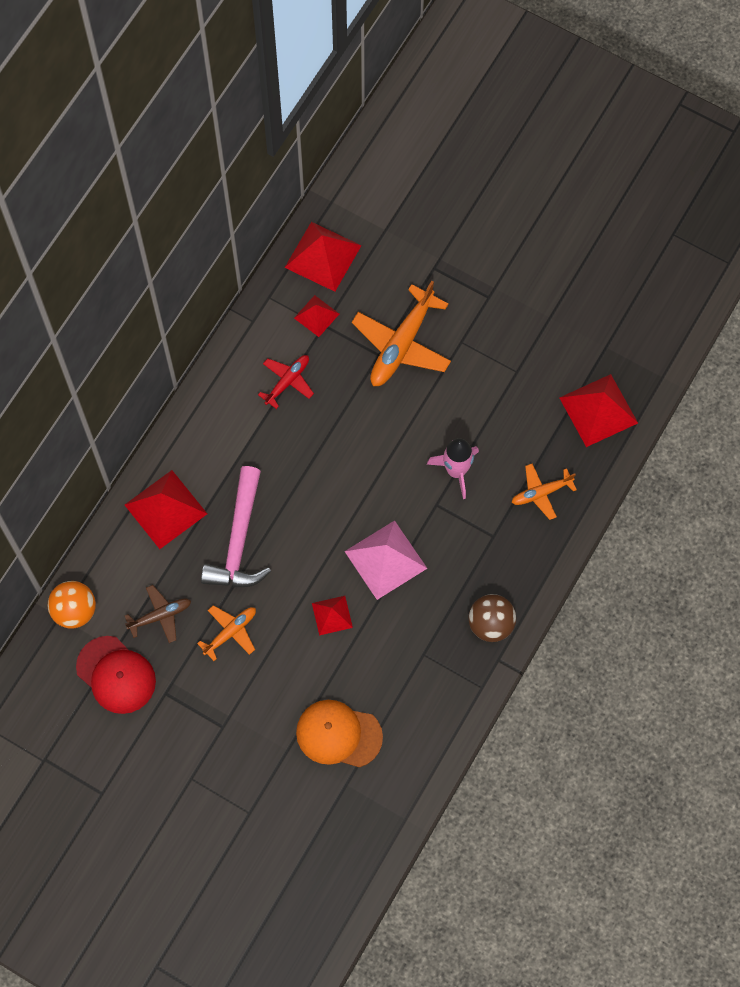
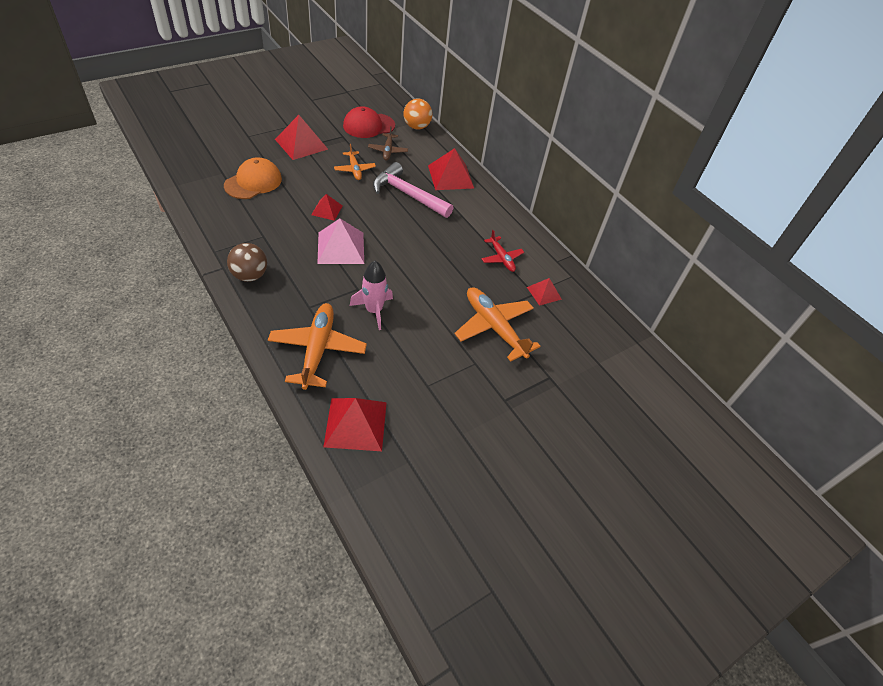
camera: 110 degrees right, 20 degrees down
(323, 256) = (591, 317): red pyramid -> red pyramid (301, 144)
(541, 493) = (317, 350): orange plane -> orange plane, size x1.79

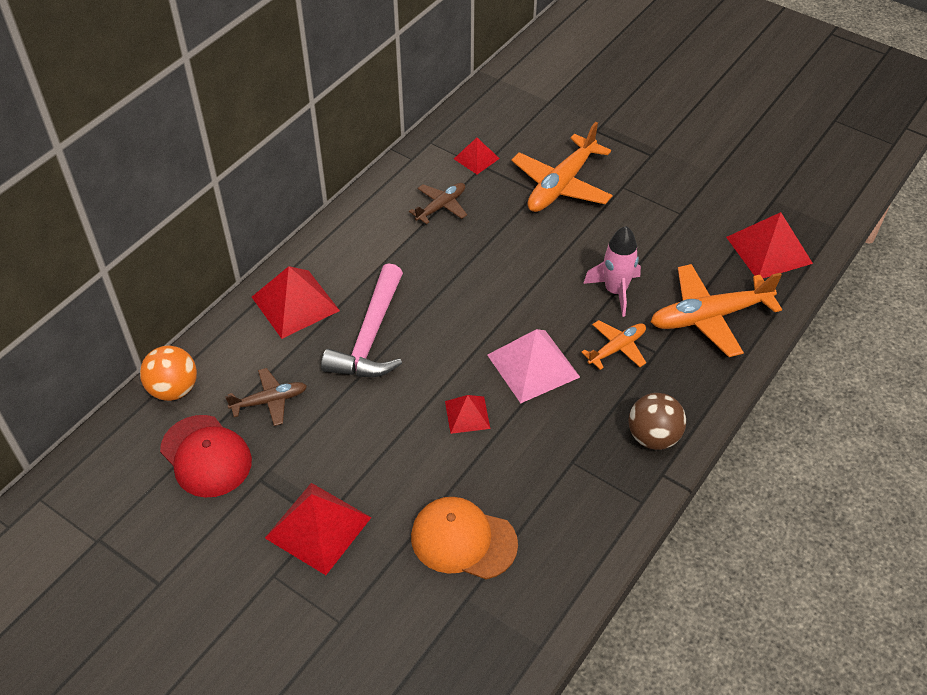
camera: 105 degrees left, 0 degrees up
(354, 169) = (347, 423): orange plane -> orange plane (616, 348)
(501, 258) = (441, 207): red plane -> brown plane

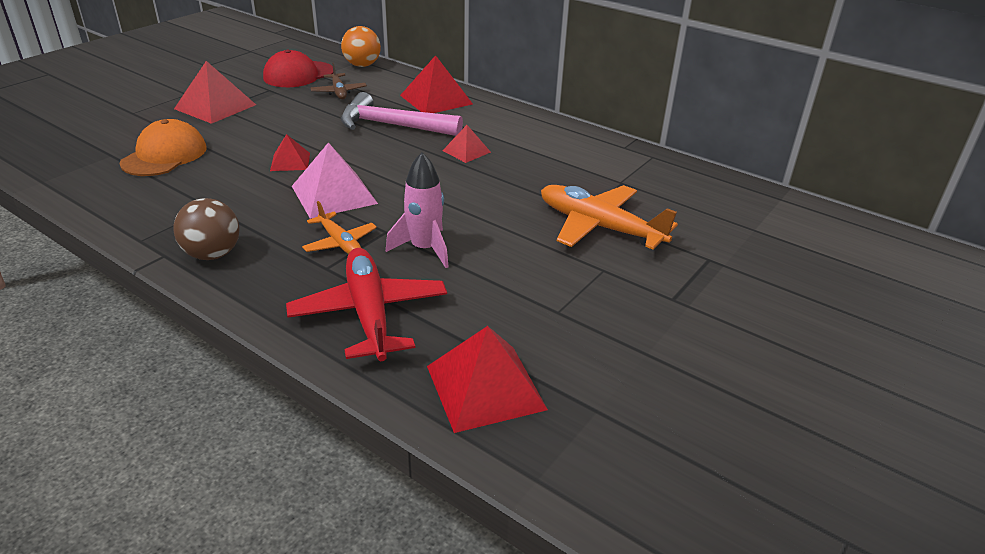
camera: 90 degrees right, 15 degrees down
(441, 207) = (555, 159): brown plane -> none
(476, 158) = (633, 179): red pyramid -> red pyramid (466, 151)
(710, 316) = (369, 314): orange plane -> red plane

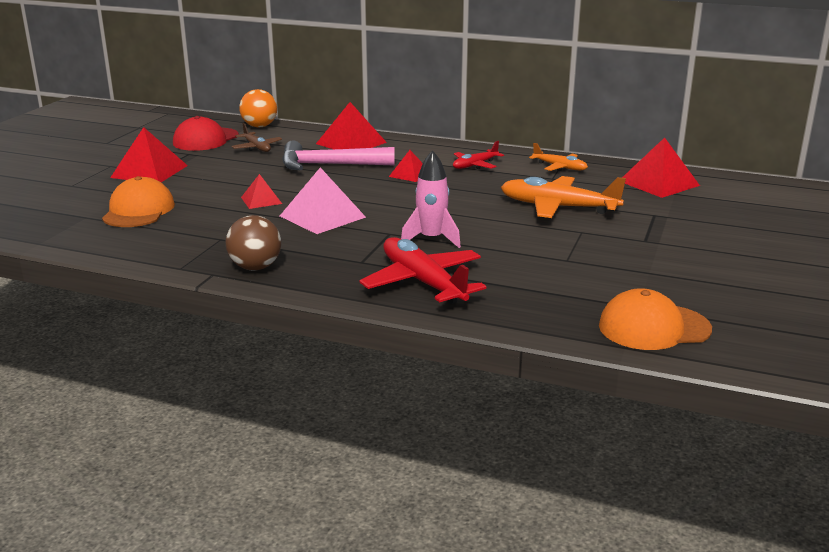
camera: 15 degrees left, 10 degrees down
(340, 242) = (357, 245): orange plane -> orange plane (559, 167)
(485, 387) = (548, 308): red pyramid -> red pyramid (658, 183)
(545, 149) = (475, 165): none -> red plane
(595, 453) = (653, 327): none -> orange cap

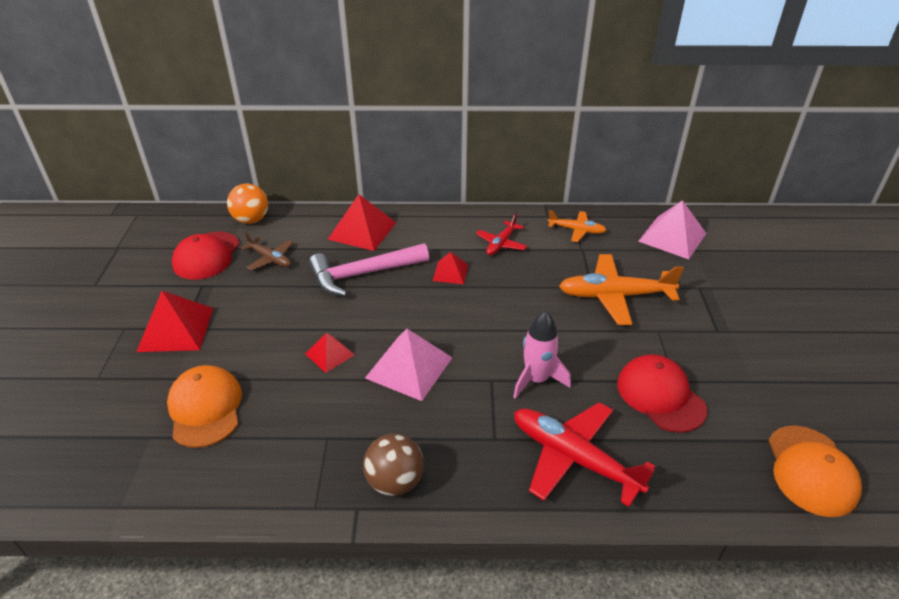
camera: 20 degrees left, 15 degrees up
(543, 265) = (660, 395): none -> red cap
(653, 327) = (811, 470): orange cap -> orange cap turned 60 degrees counterclockwise
(658, 183) = (672, 237): red pyramid -> pink pyramid

